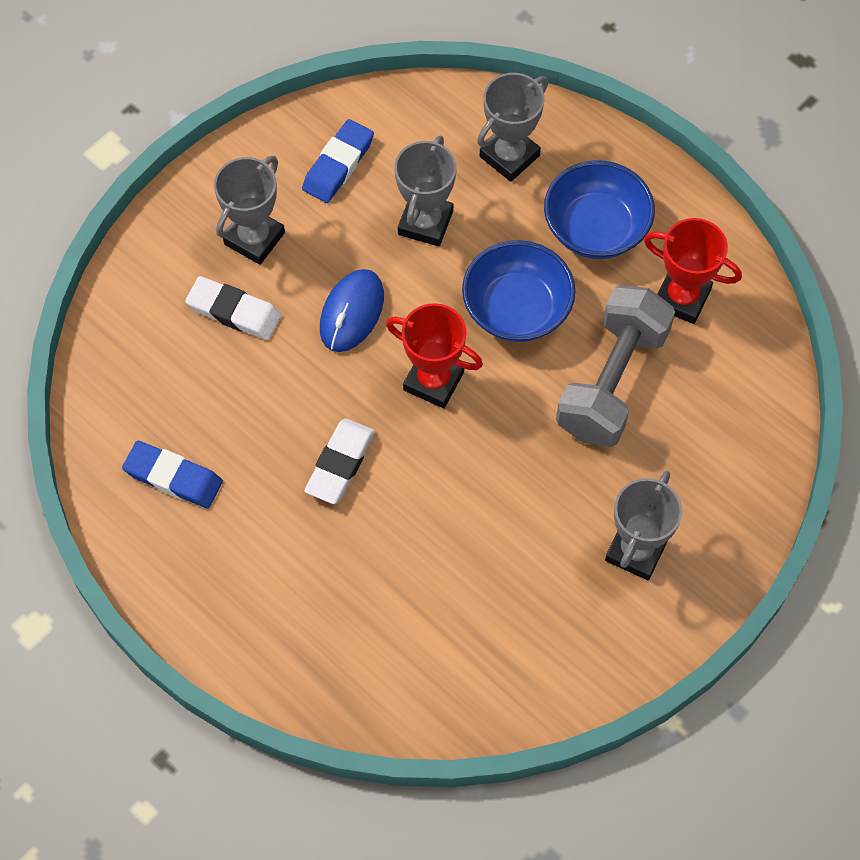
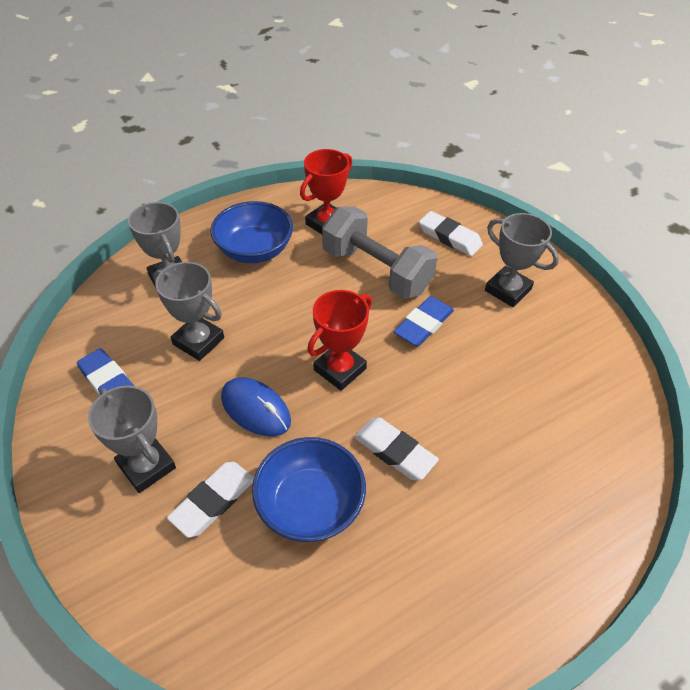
camera: 75 degrees left, 15 degrees down
(173, 477) = (370, 600): blue eraser -> blue eraser (423, 325)
(517, 309) = (299, 306): blue bowl -> blue bowl (310, 504)
(716, 460) = (449, 237): none -> white eraser

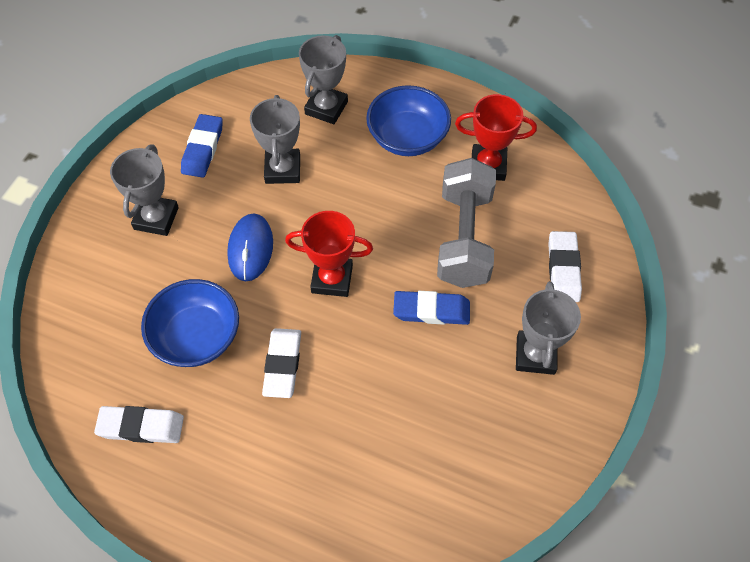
camera: 55 degrees right, 10 degrees up
(213, 501) = (158, 276): white eraser -> white eraser (141, 427)

